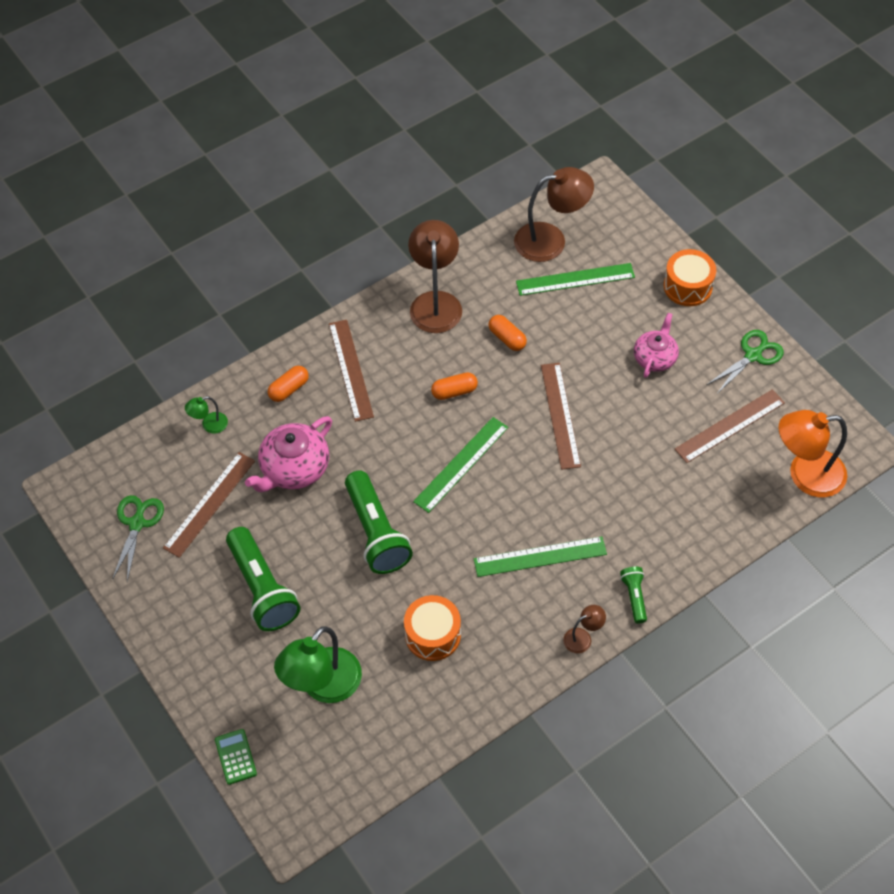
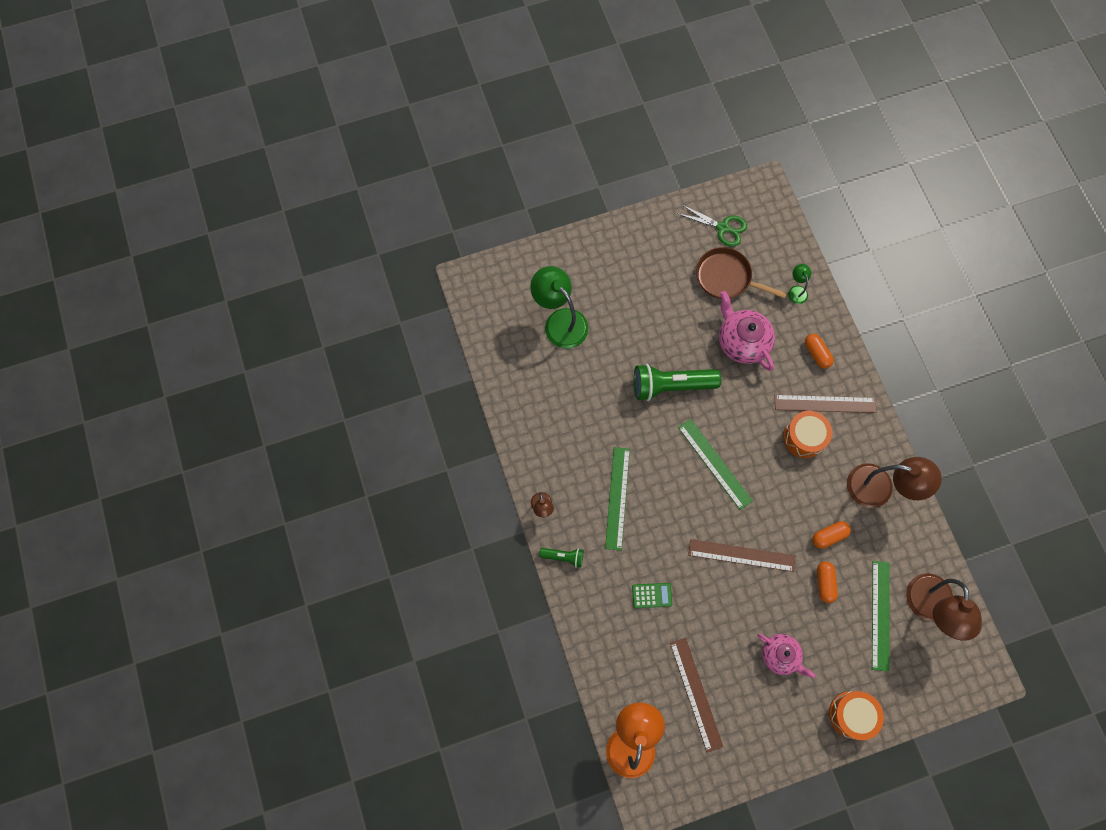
camera: 105 degrees right, 15 degrees up
(209, 504) = (726, 277): brown ruler -> brown pan
(235, 757) = (527, 257): green calculator -> green calculator (652, 595)
(262, 588) = (646, 298): green flashlight -> none
(432, 635) = (576, 403): orange drum -> orange drum (804, 437)
(454, 391) = (784, 478): orange capsule -> orange capsule (824, 583)
(753, 355) = (762, 744): green scissors -> none

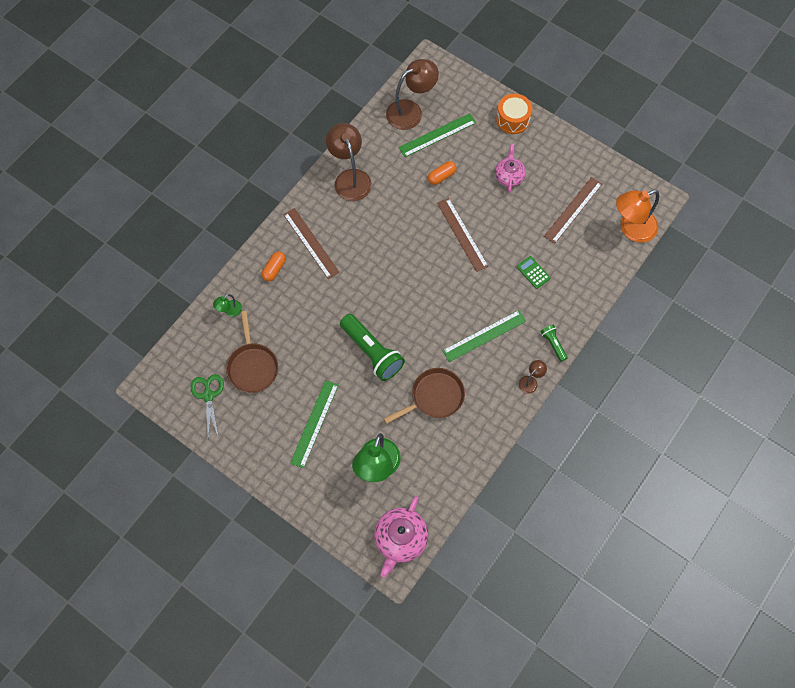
camera: 125 degrees left, 5 degrees down
(589, 411) = (434, 397): none -> brown pan
(714, 463) = (410, 288): green ruler -> green ruler (314, 423)
(742, 341) = (300, 324): pink teapot -> pink teapot (400, 539)
(804, 437) = (347, 242): orange drum -> none
(829, 536) = (407, 190): orange capsule -> none

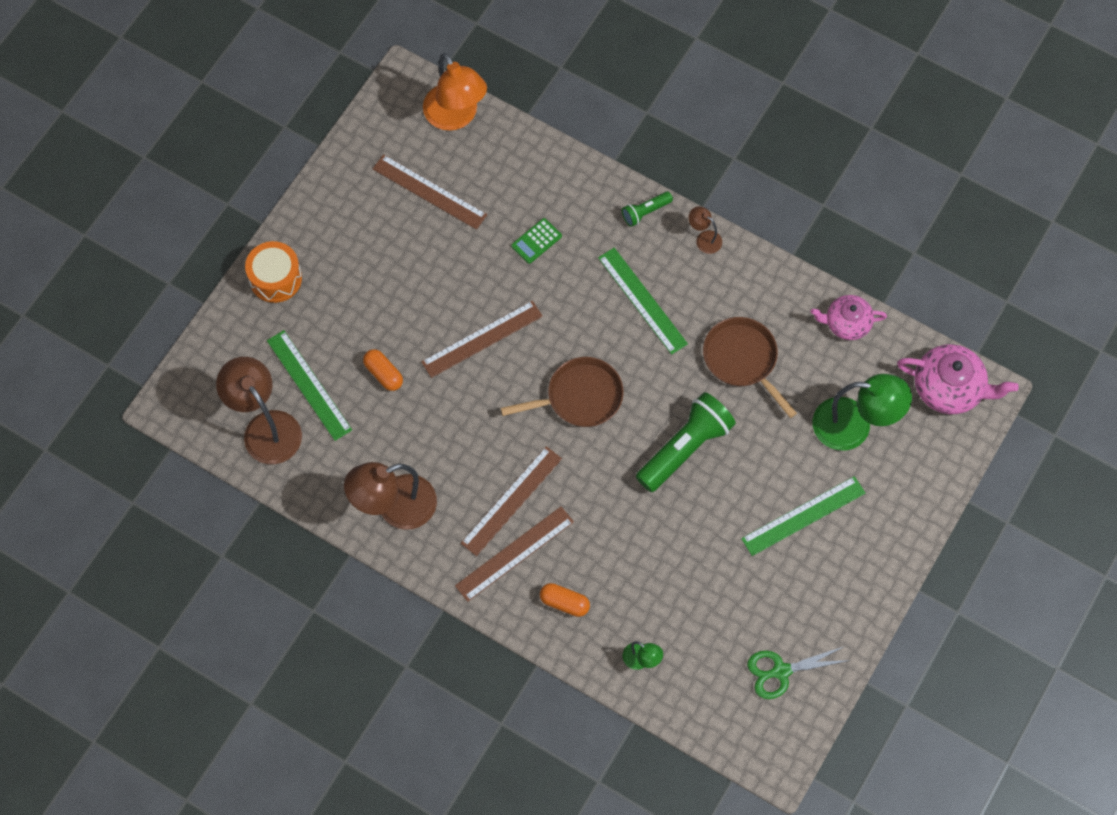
camera: 95 degrees left, 0 degrees up
(252, 366) = (727, 614): brown pan -> brown pan (580, 397)
(314, 423) = (803, 516): green ruler -> green ruler turned 45 degrees counterclockwise
(347, 244) = (511, 500): none -> brown ruler
(509, 176) = (377, 279): pink teapot -> pink teapot (846, 323)

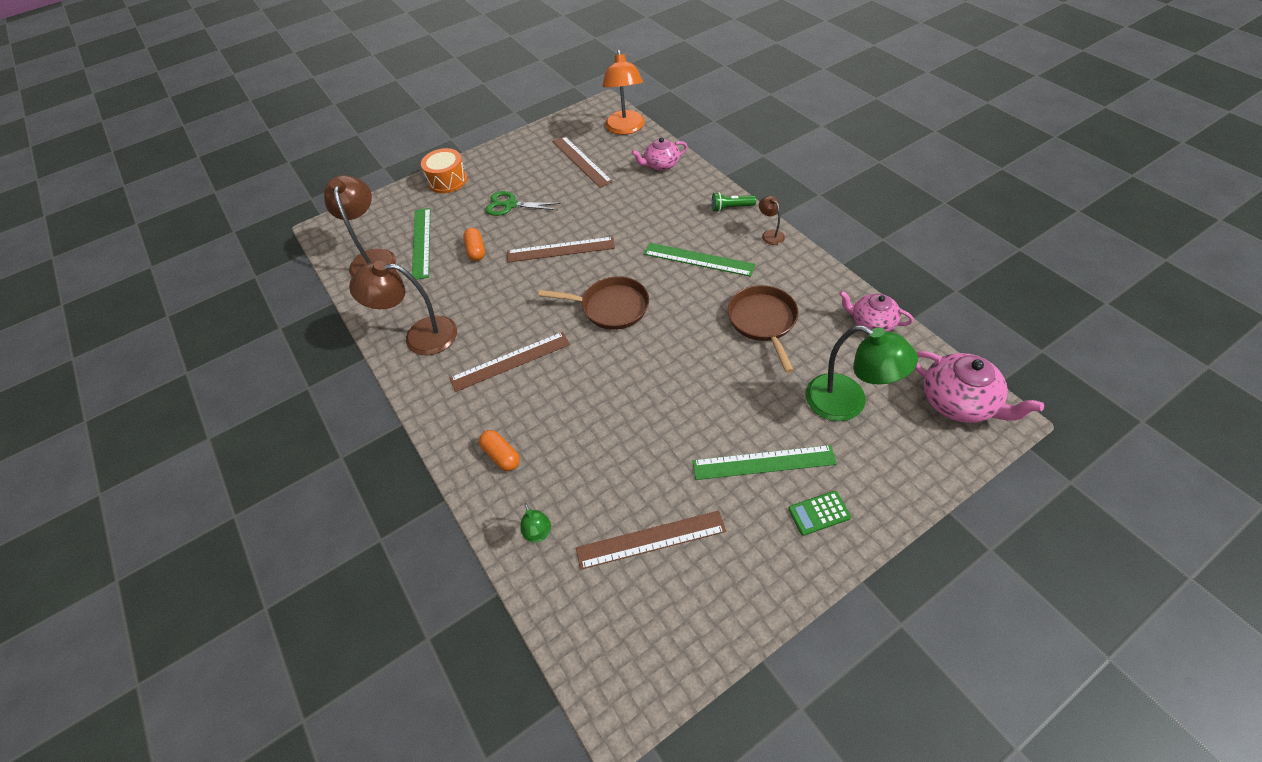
camera: 30 degrees right, 15 degrees down
(514, 553) = (486, 401): brown ruler -> brown ruler (651, 539)
(532, 168) = (661, 165): none -> pink teapot
(536, 241) = (638, 204): green calculator -> green calculator (819, 513)
(642, 300) = (698, 259): green ruler -> green ruler turned 60 degrees counterclockwise
(685, 448) = (678, 370): green flashlight -> none
(781, 671) = (671, 605): green scissors -> green scissors (510, 205)

